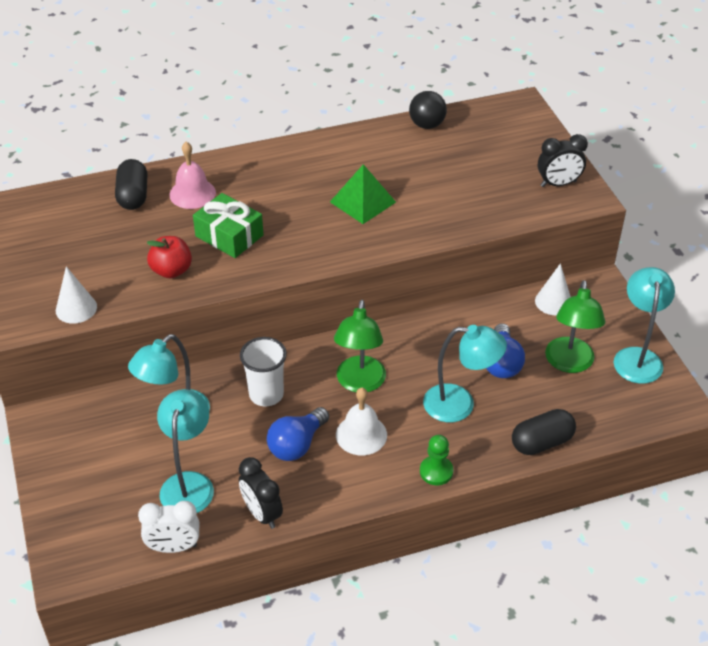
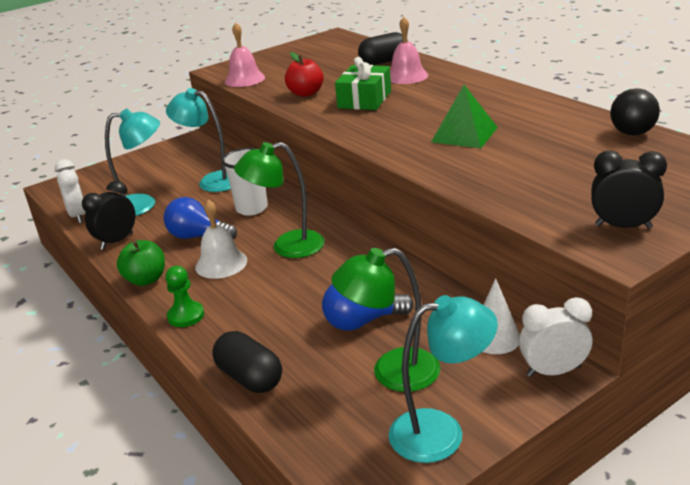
camera: 75 degrees right, 15 degrees down
(76, 308) = (244, 79): white cone -> pink bell
(357, 495) = (146, 279): none -> green apple
(460, 404) = (285, 309): turquoise lamp -> none
(558, 184) = (623, 226): black clock -> black clock turned 135 degrees clockwise
(600, 288) = (553, 371): none -> white clock

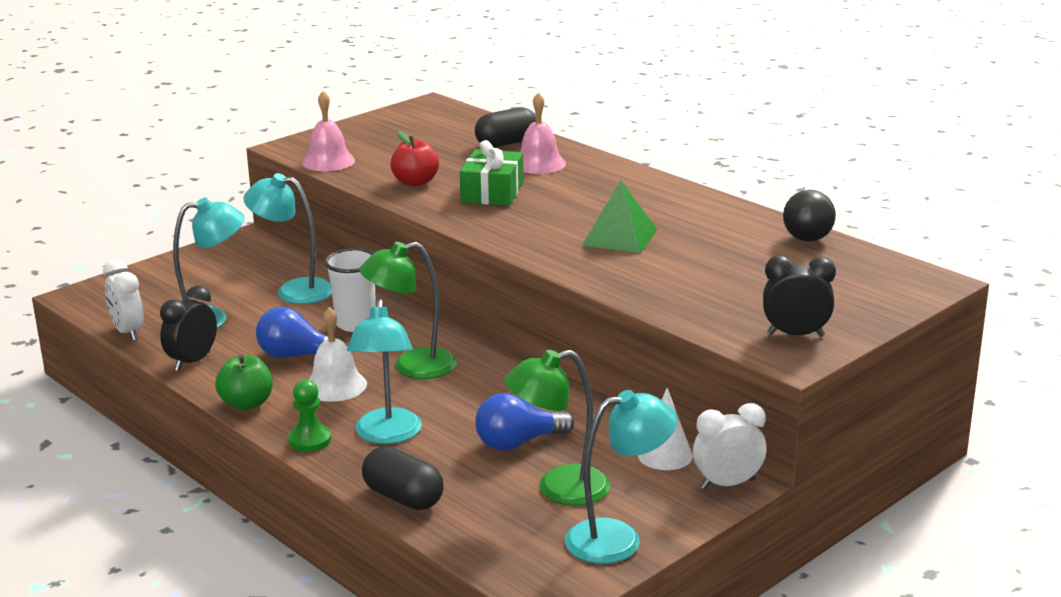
camera: 10 degrees left, 5 degrees down
(251, 312) = (387, 435): none -> turquoise lamp

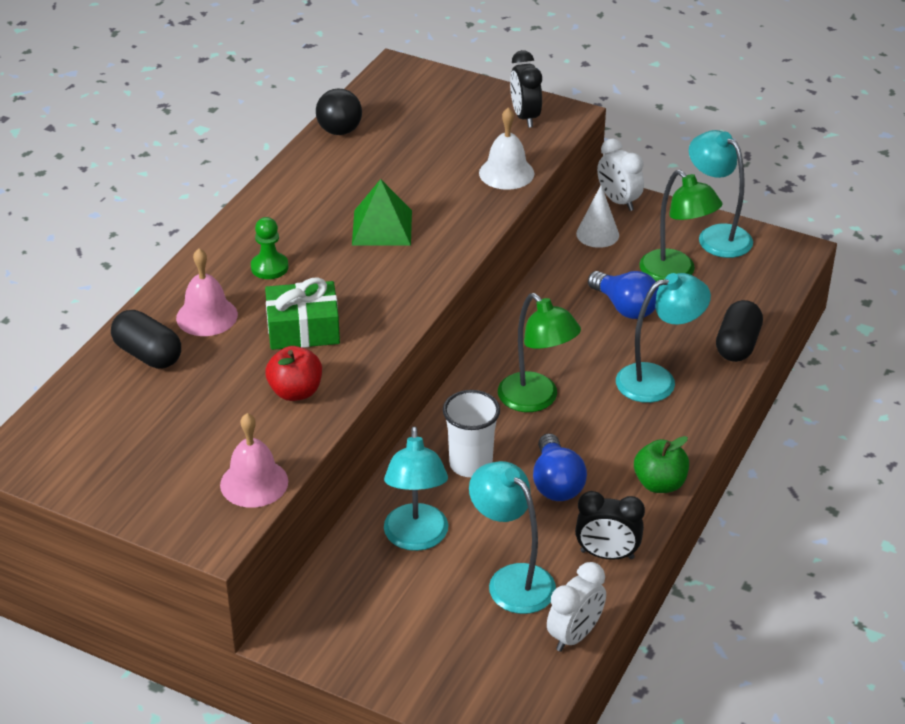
camera: 110 degrees left, 15 degrees up
(310, 440) = (693, 422): green pawn -> green pawn (269, 267)
(335, 385) = (596, 437): white bell -> white bell (506, 173)

